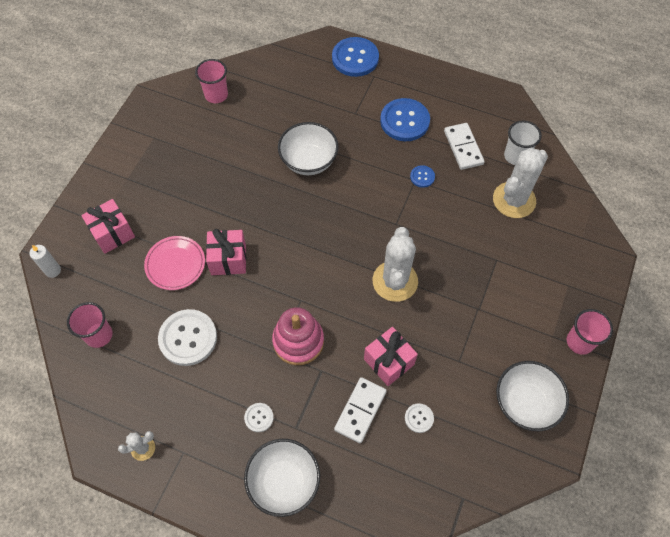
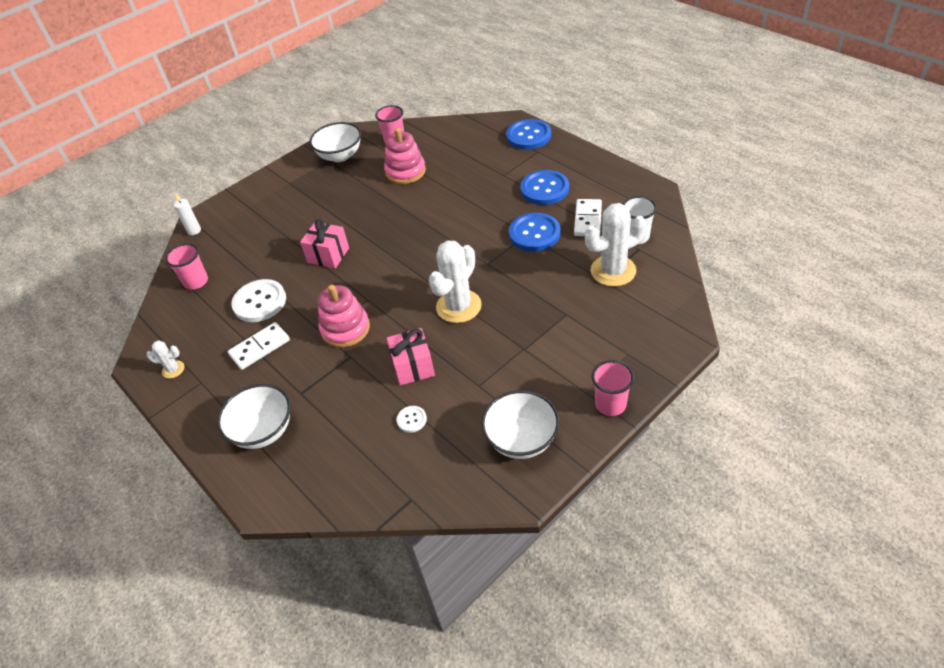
camera: 30 degrees right, 15 degrees down
(112, 233) = (253, 216): pink gift -> none
(175, 264) = (285, 248): pink plate -> none
(251, 133) = (405, 172): none -> pink stacking toy
(259, 417) = (276, 376): white button -> none
(308, 161) = (440, 201): white bowl -> white bowl (340, 156)
(360, 410) = (363, 397): white domino -> white domino (260, 348)
(422, 177) = (534, 233): blue button -> blue button, size x2.09

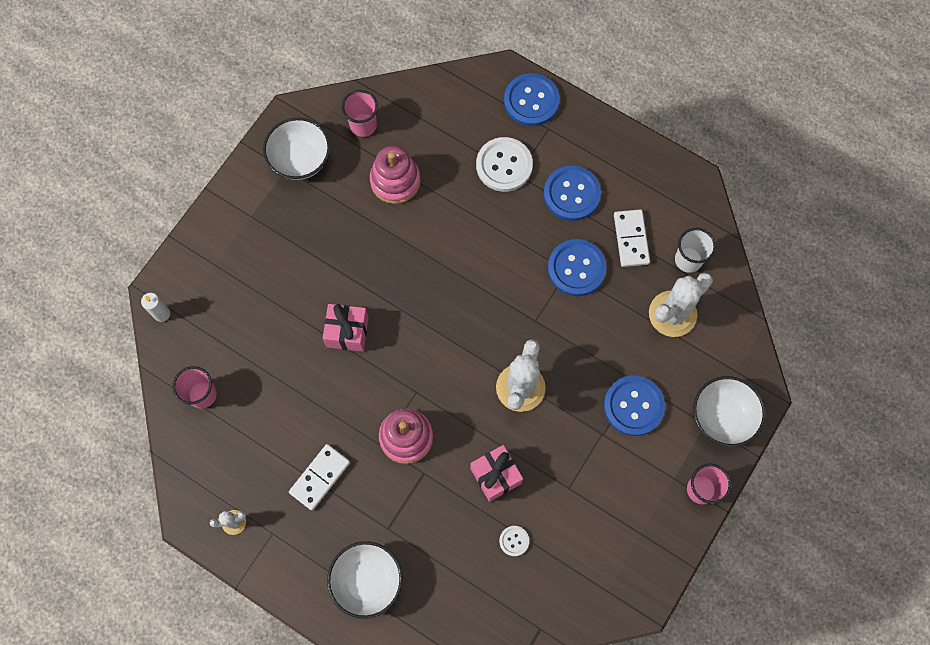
camera: 20 degrees left, 25 degrees up
(259, 302) = (293, 414): white button -> white button (504, 165)
(521, 439) = (626, 545): white bowl -> white bowl (722, 417)
(559, 331) = (633, 406): none -> blue button

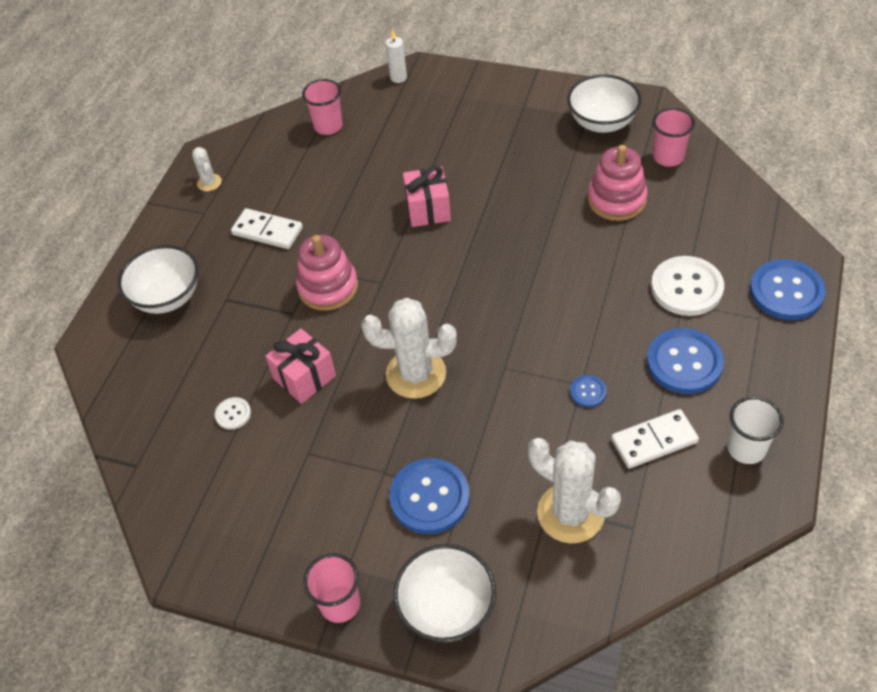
camera: 80 degrees right, 20 degrees down
(576, 268) = (588, 392): blue button -> blue button, size x0.48
(688, 260) = (655, 514): white cup -> white cup (746, 448)

